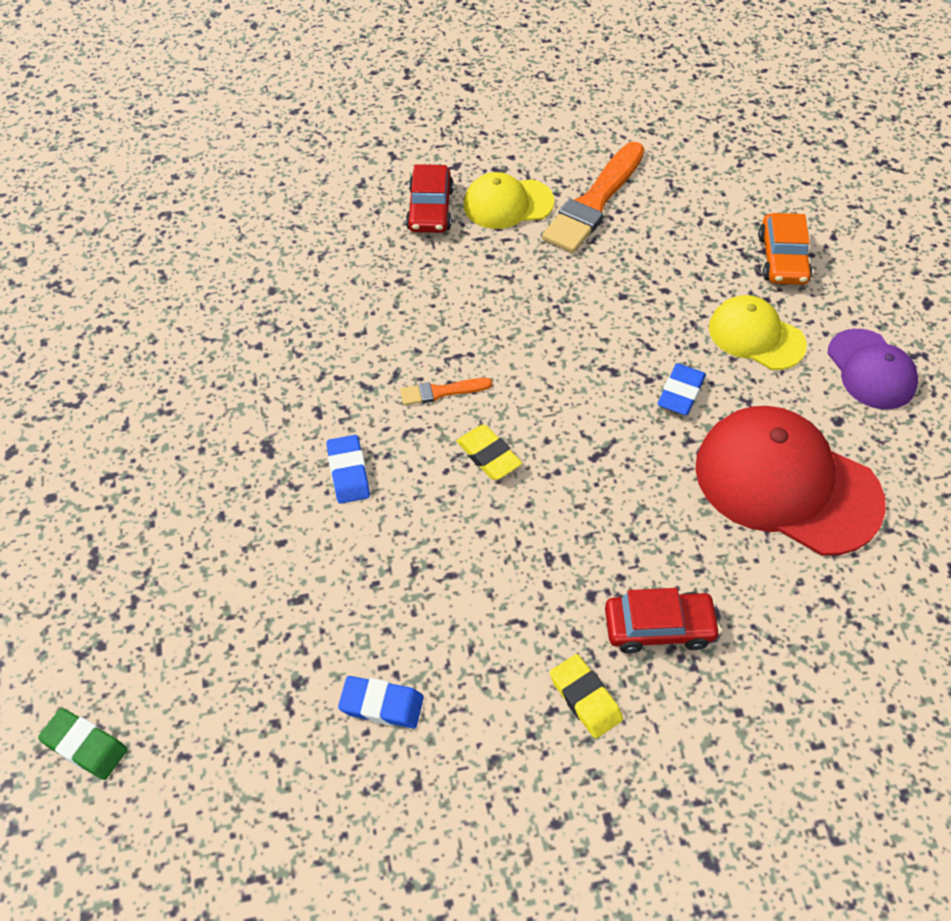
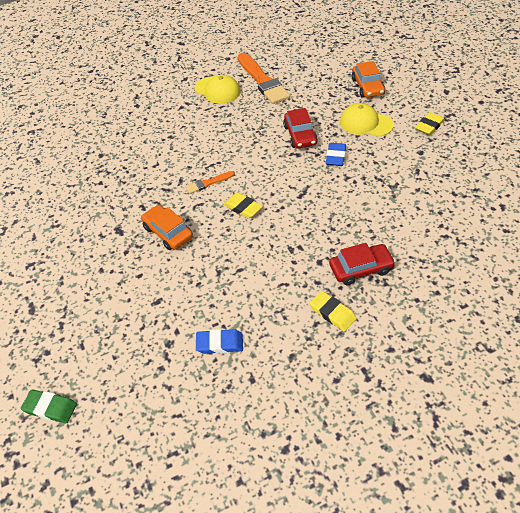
camera: 10 degrees left, 5 degrees down
(348, 472) = (168, 232): blue eraser -> orange car
(430, 209) = (177, 101): red car -> red car (300, 135)
(507, 203) = (217, 90): yellow cap -> yellow cap turned 120 degrees counterclockwise
(594, 202) = (262, 81): orange brush -> orange brush turned 45 degrees counterclockwise
(786, 483) = (404, 186): red cap -> none
(871, 370) = (429, 126): purple cap -> yellow eraser

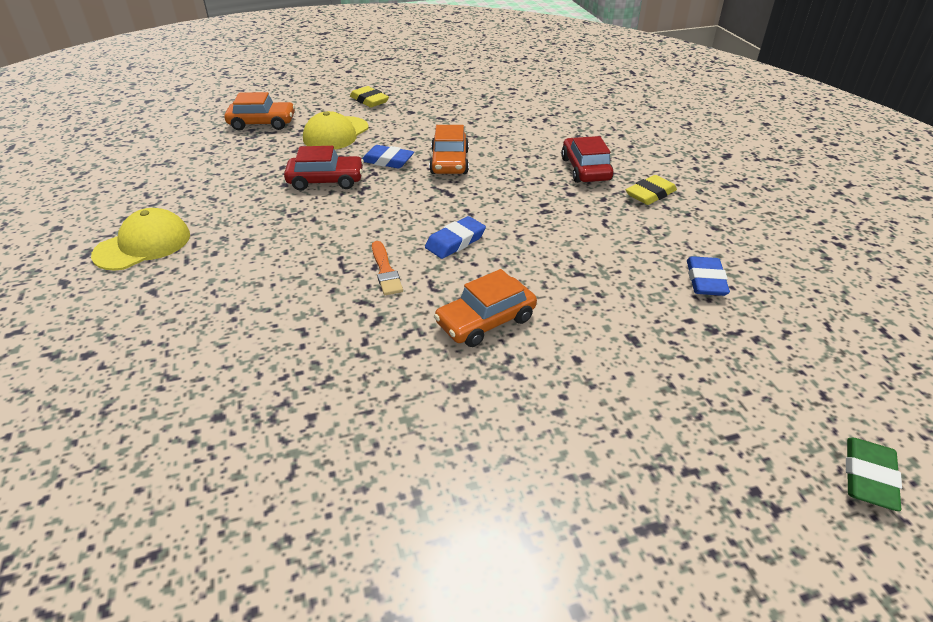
camera: 85 degrees left, 10 degrees down
(243, 207) = (455, 241): yellow eraser -> blue eraser
(262, 81) = (164, 198): orange brush -> none
(344, 188) = (449, 162): none -> orange car

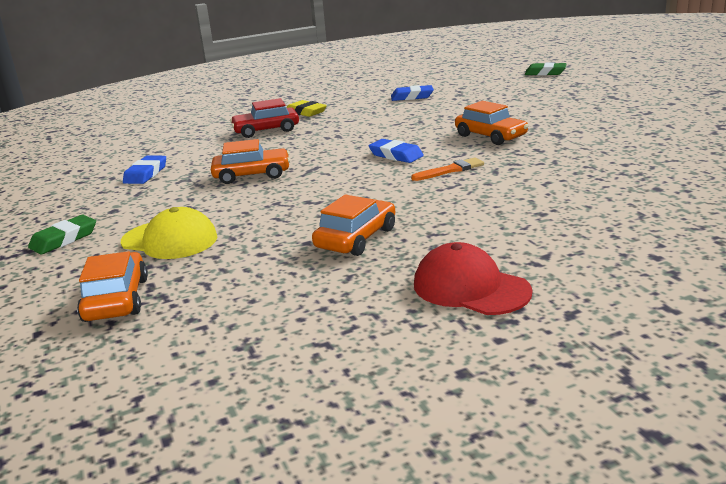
camera: 95 degrees left, 15 degrees down
(143, 245) = (470, 288): yellow cap -> red cap
(271, 204) = (356, 238): none -> orange car
(326, 180) = (296, 221): red car -> none
(369, 100) = (64, 239): yellow eraser -> green eraser
(387, 161) = (248, 201): blue eraser -> blue eraser (146, 174)

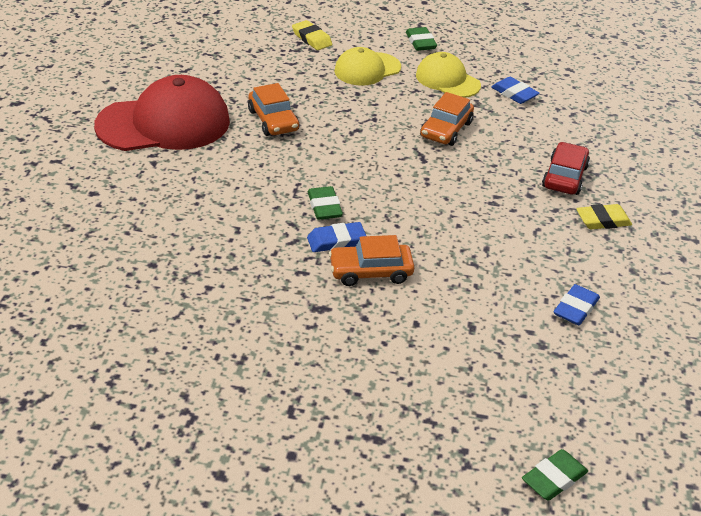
camera: 120 degrees right, 15 degrees up
(116, 299) = (312, 39): orange car -> yellow eraser
(149, 201) = (447, 80): none -> yellow cap
(396, 155) = (396, 202): blue eraser -> blue eraser (336, 241)
(450, 170) = (324, 207): orange brush -> green eraser
(470, 288) = (164, 123): red cap -> red cap, size x1.75

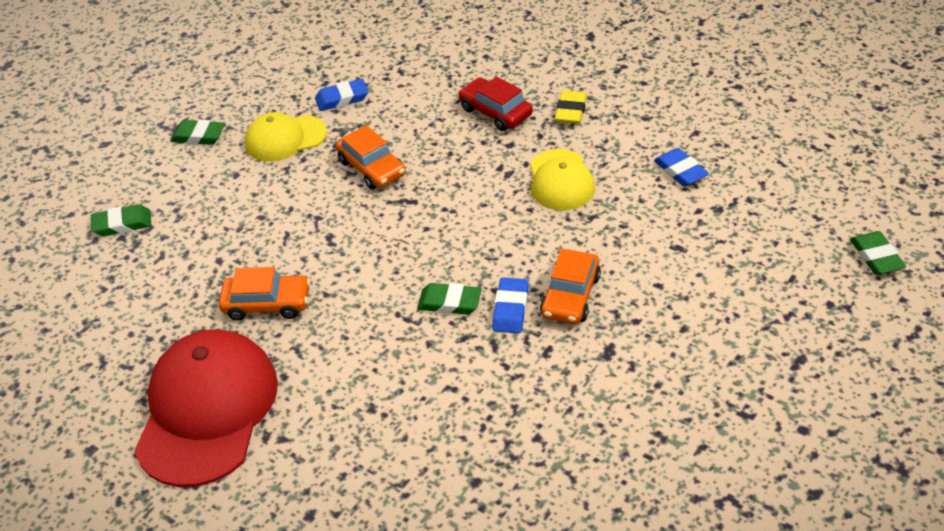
camera: 60 degrees left, 5 degrees up
(312, 39) = (122, 224): yellow eraser -> green eraser
(367, 69) = (220, 195): yellow cap -> yellow cap (560, 180)

